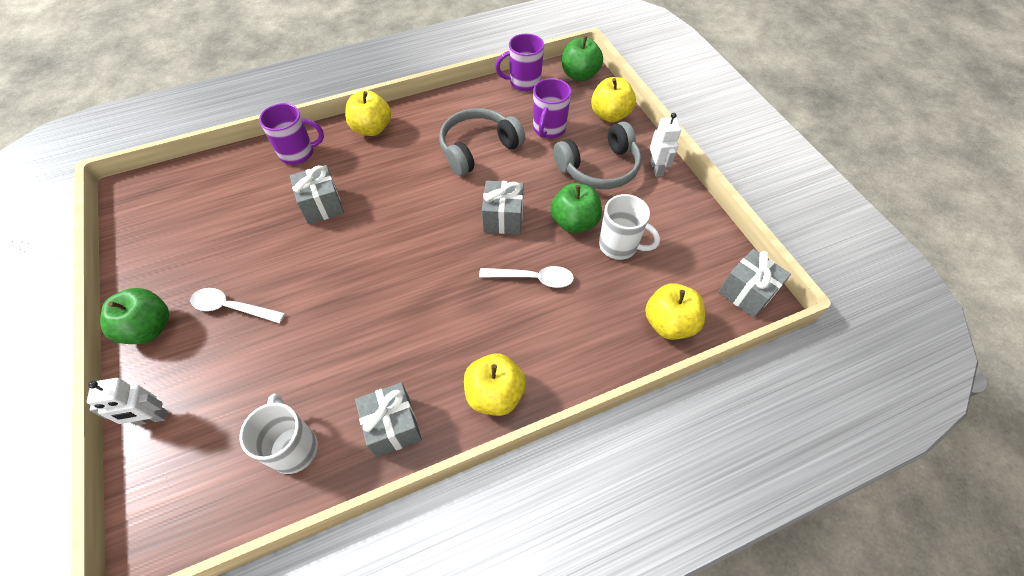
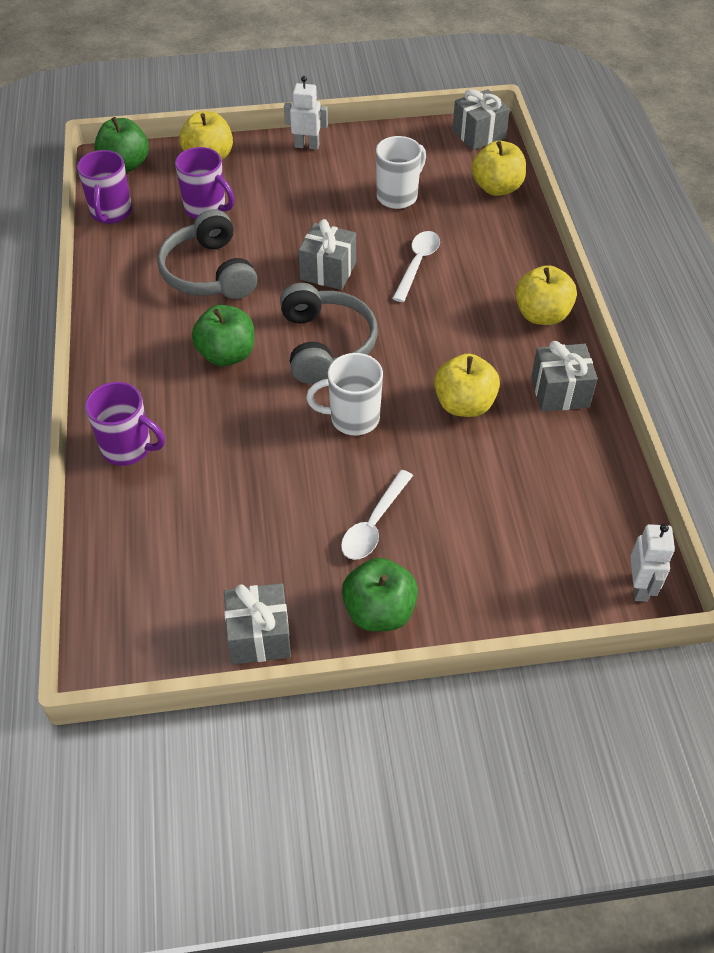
camera: 75 degrees left, 5 degrees down
(151, 418) = (507, 600): white robot -> white robot (640, 587)
(294, 447) = (567, 471): white mug -> white mug (353, 418)
(298, 153) = (128, 448): purple mug -> purple mug turned 105 degrees clockwise
(322, 205) = (240, 428): grey gift -> grey gift (259, 636)
(372, 129) = (119, 366): yellow apple -> yellow apple (464, 404)
(574, 222) = (355, 220): green apple -> green apple (227, 354)
(599, 168) = (287, 185): grey headphones -> grey headphones (326, 344)

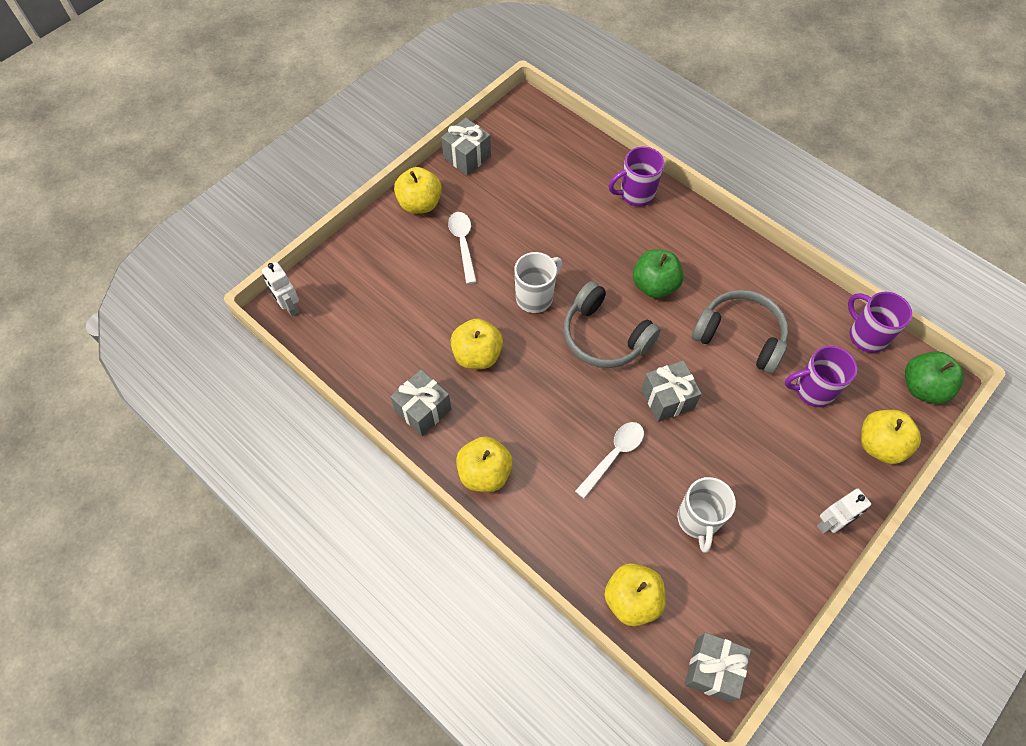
camera: 140 degrees right, 10 degrees up
(379, 611) = (420, 204): green apple -> yellow apple
(417, 264) = (614, 455): white spoon -> white spoon turned 120 degrees counterclockwise

